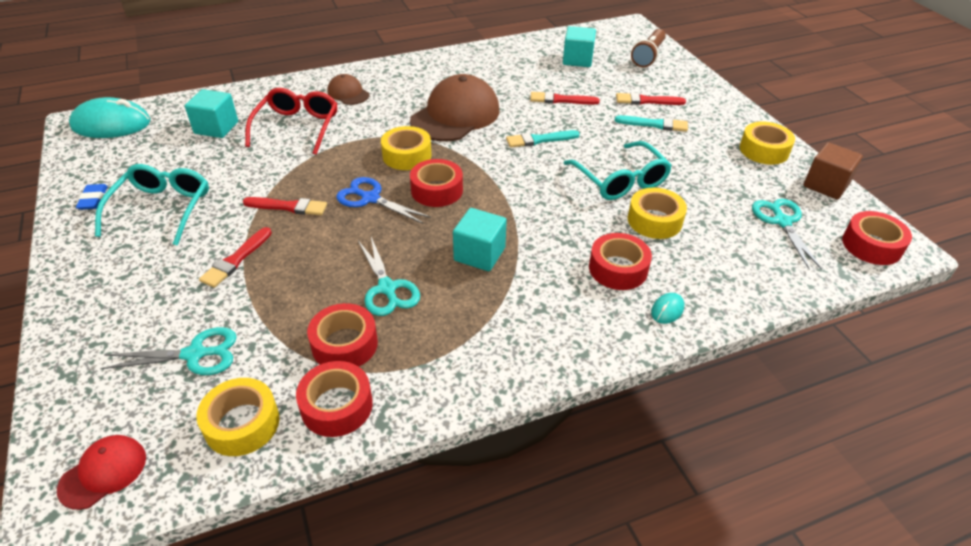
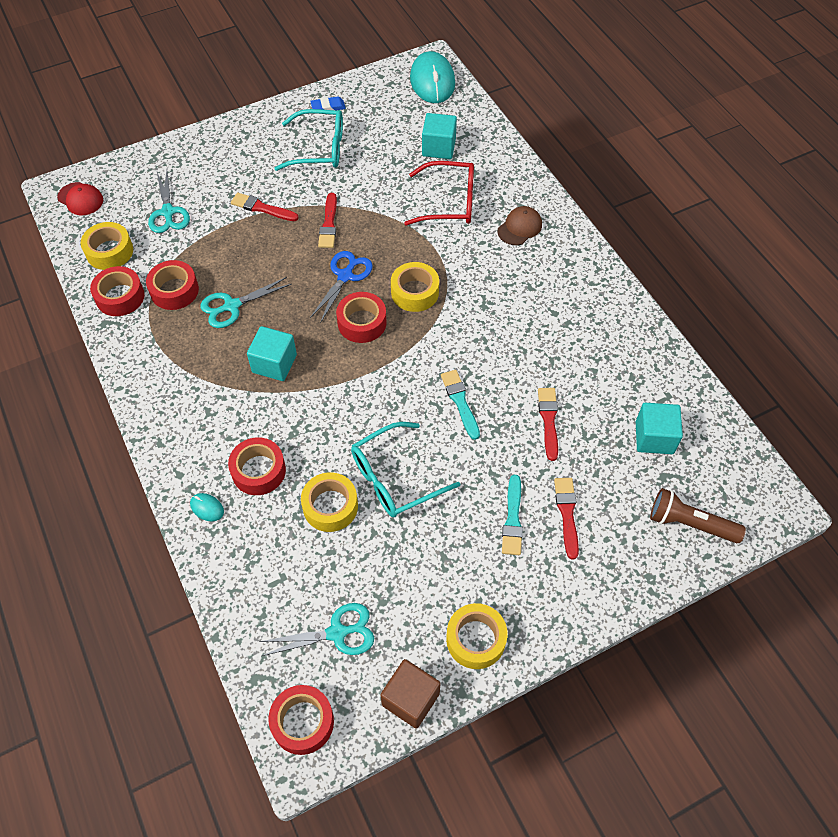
camera: 85 degrees right, 15 degrees up
(455, 115) = (494, 323): brown cap -> none

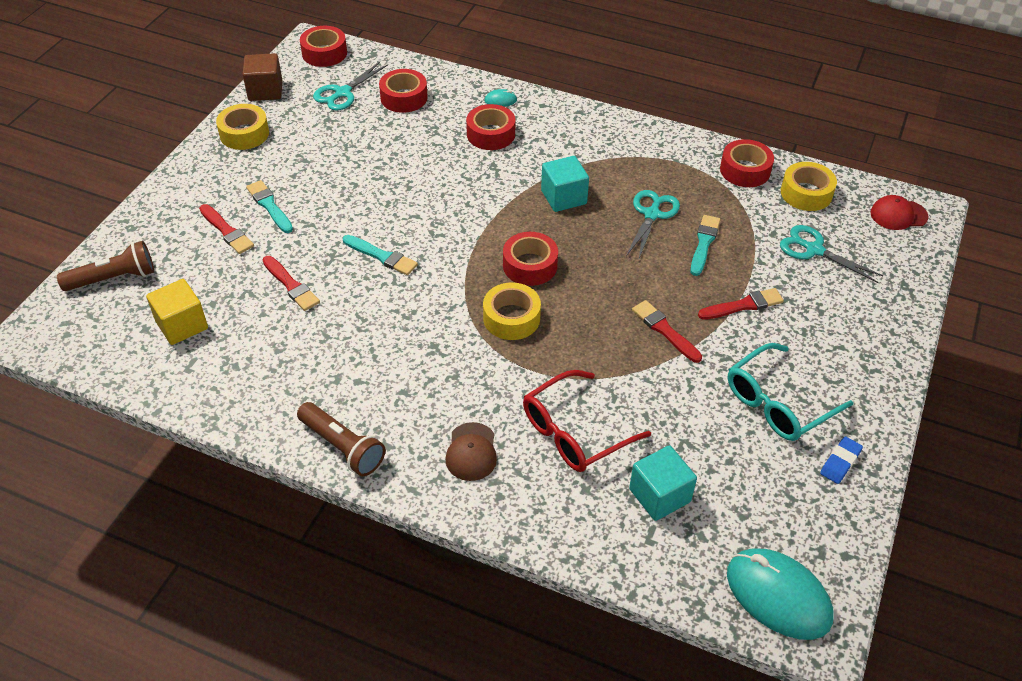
camera: 140 degrees right, 10 degrees down
(174, 290) = (712, 198): red tape -> red tape (404, 98)
(228, 262) = (704, 243): none -> turquoise brush
(330, 506) = (416, 143): yellow tape -> none
(345, 276) = (590, 293): blue scissors -> none
(394, 478) = (386, 182): turquoise glasses -> none
(595, 276) = (342, 447): none -> brown flashlight
(654, 437) = (182, 325): turquoise cube -> yellow cube

